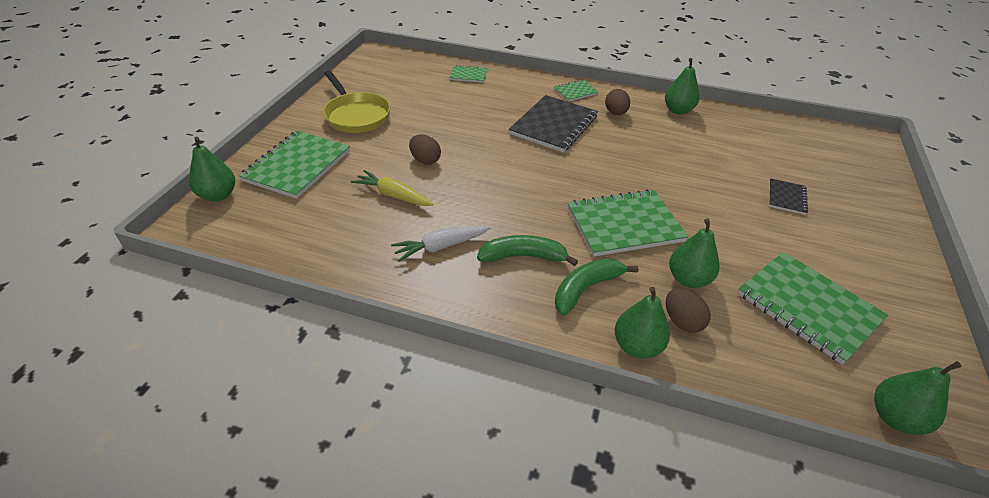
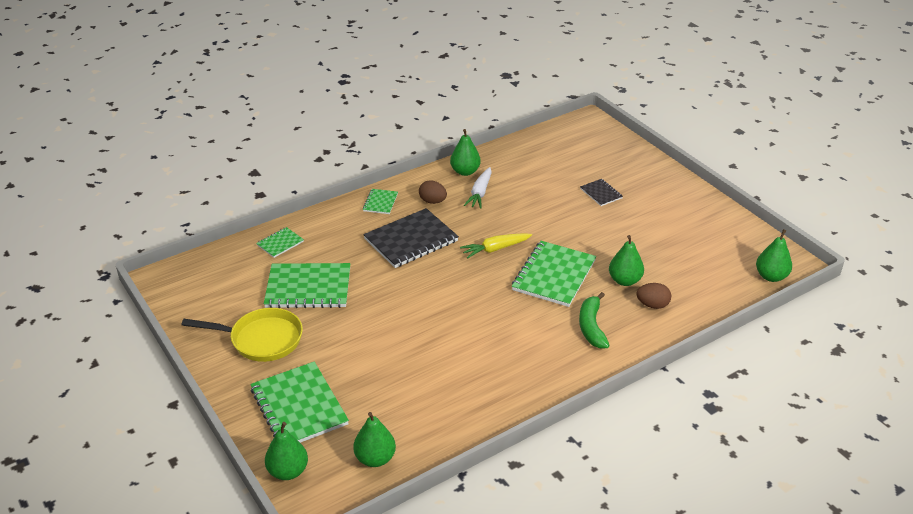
camera: 50 degrees left, 5 degrees down
(393, 195) = (403, 368): yellow carrot -> yellow carrot (495, 249)
(425, 160) = (377, 330): brown egg -> none
(441, 247) = (487, 371): white carrot -> white carrot (480, 193)
(523, 256) = (537, 338): green banana -> none
(554, 125) = (411, 240): black notebook -> black notebook turned 75 degrees clockwise
(637, 346) = (653, 334): green pear -> green pear (375, 458)
(807, 307) = (686, 252): green notebook -> green notebook (308, 288)

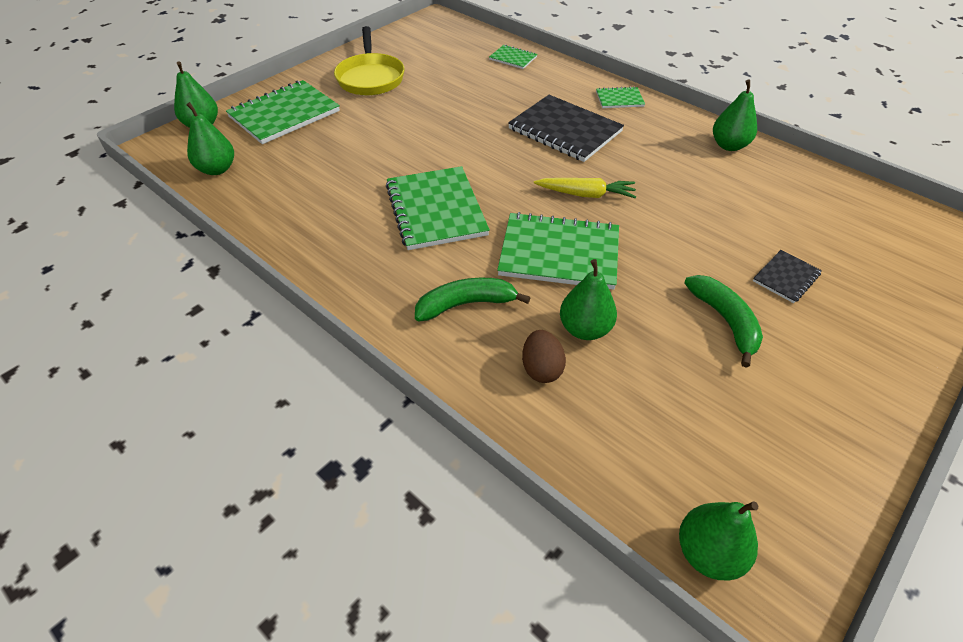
camera: 75 degrees right, 10 degrees up
(308, 288) = (453, 86): green notebook -> green notebook (436, 210)
(432, 201) = (648, 132): brown egg -> none
(480, 193) = (693, 164): white carrot -> none
(495, 249) = (585, 194): yellow carrot -> yellow carrot turned 135 degrees clockwise
(630, 226) = (725, 321): none -> green banana

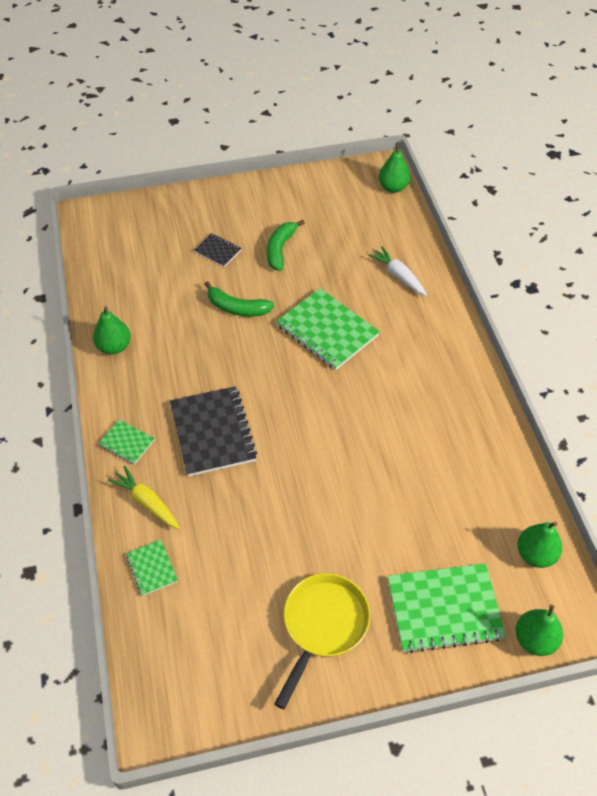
camera: 145 degrees left, 5 degrees up
(436, 210) = (380, 407): green notebook -> none
(466, 304) = (411, 328): green banana -> green banana (237, 308)
(541, 369) = (398, 276): brown egg -> white carrot
(585, 194) = (264, 363): yellow carrot -> yellow carrot (147, 502)
(585, 329) = (357, 282): green pear -> none
(786, 277) = (218, 251): black notebook -> black notebook turned 45 degrees clockwise

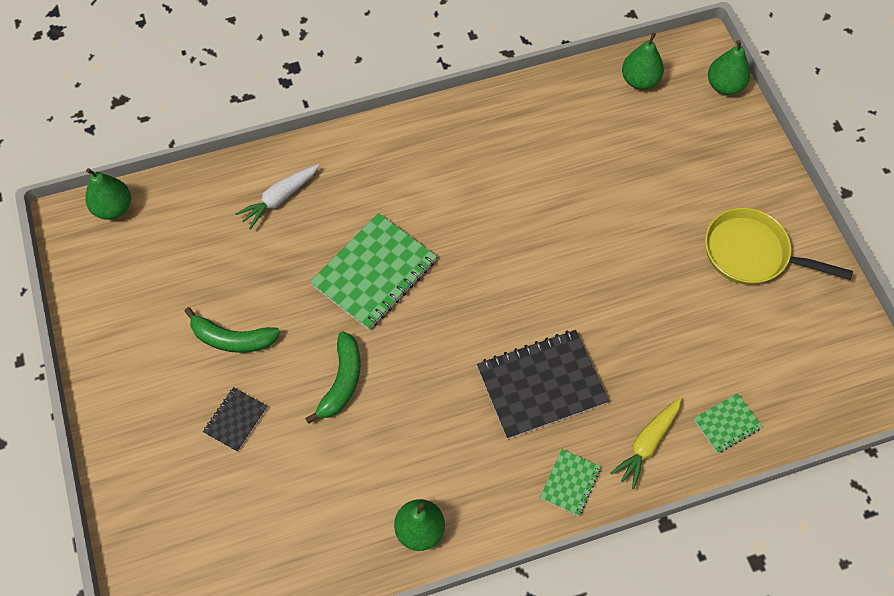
camera: 95 degrees left, 10 degrees up
(444, 609) = (711, 153): green notebook -> none

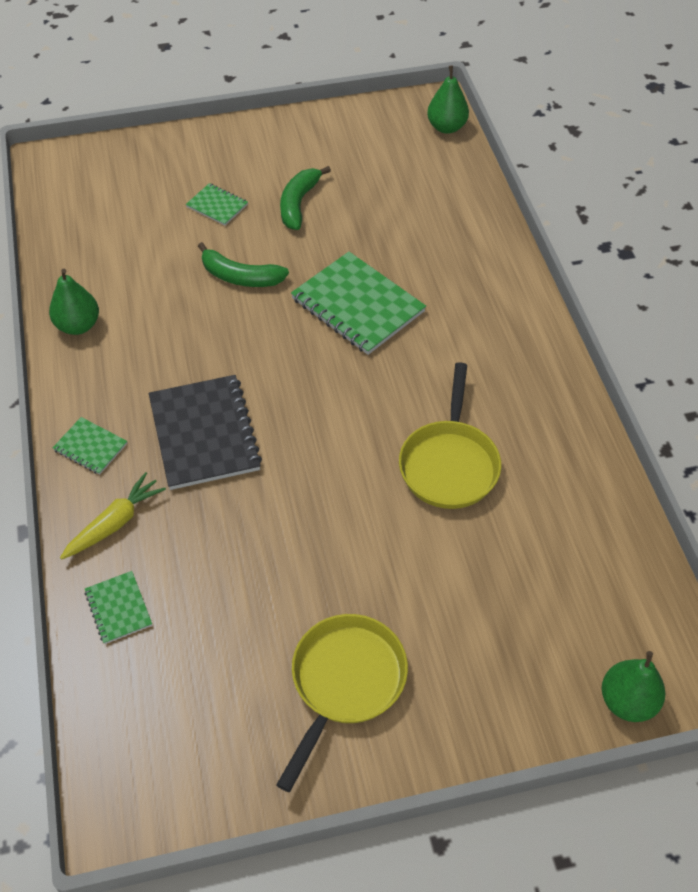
camera: 95 degrees right, 10 degrees down
(235, 420) = (217, 206): black notebook -> green notebook
(279, 198) = (452, 237): white carrot -> none
(546, 193) = (449, 464): none -> yellow pan
(639, 80) = (629, 590): green pear -> none
(647, 444) = (115, 523): yellow carrot -> yellow carrot turned 90 degrees clockwise

